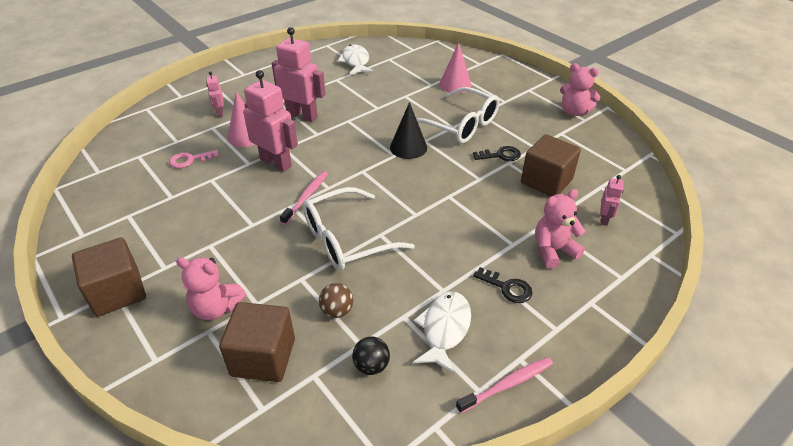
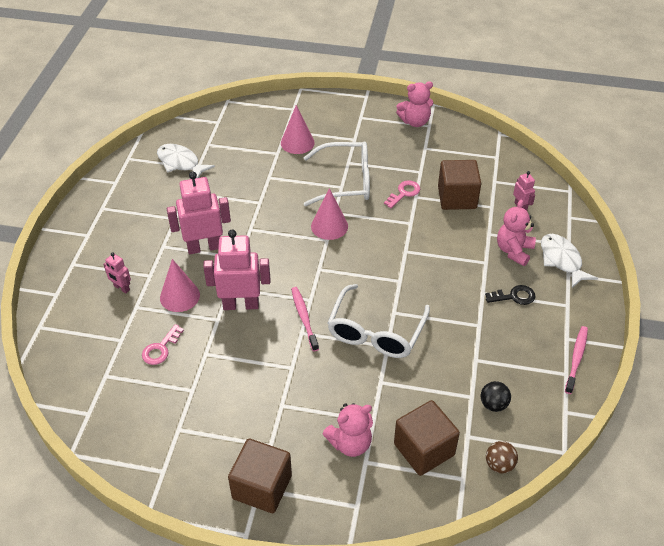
camera: 40 degrees left, 5 degrees up
(337, 311) = (432, 386): brown ball -> brown ball (499, 465)
(408, 147) = (329, 226): black cone -> pink cone
(444, 329) = (508, 350): white fish -> white fish (562, 260)
(501, 155) = (404, 193): black key -> pink key

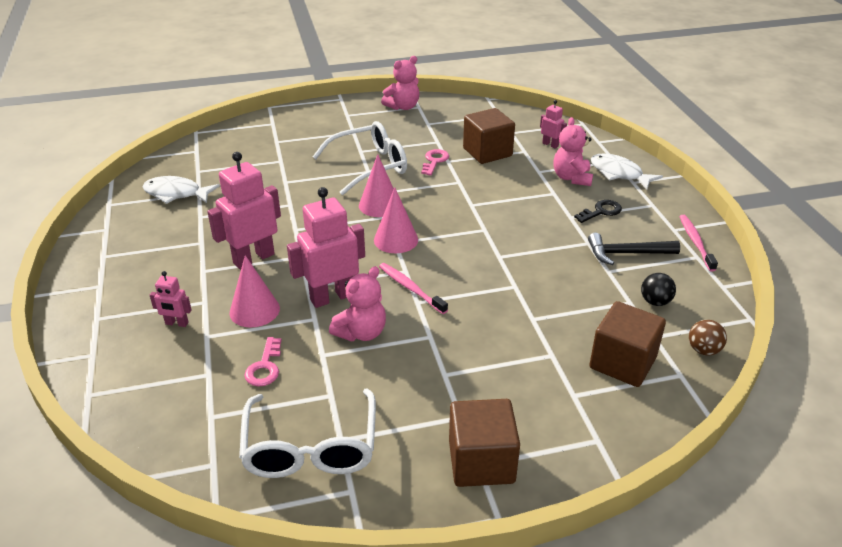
camera: 25 degrees left, 10 degrees down
(297, 142) = (296, 148): pink cone -> pink cone (396, 240)
(350, 443) = (545, 384): pink teddy bear -> pink teddy bear (361, 333)
(376, 331) = (494, 277): white glasses -> white glasses (311, 446)
(505, 348) = (627, 253): none -> black hammer

